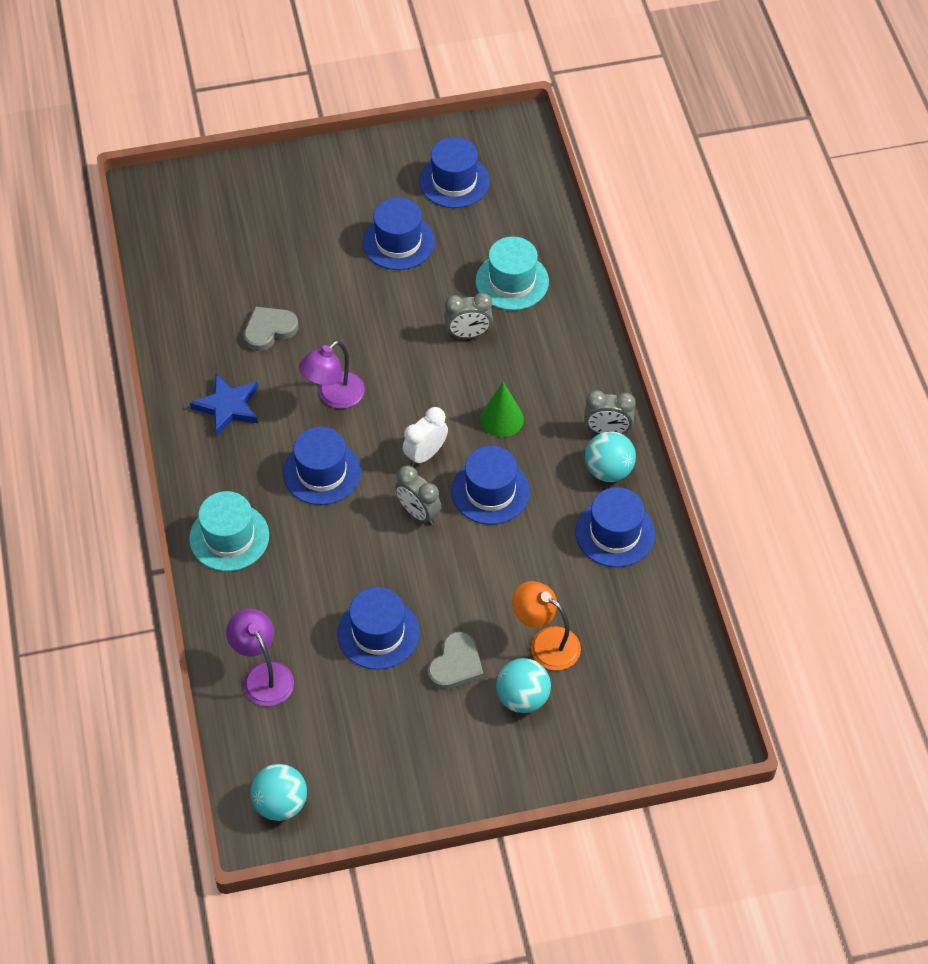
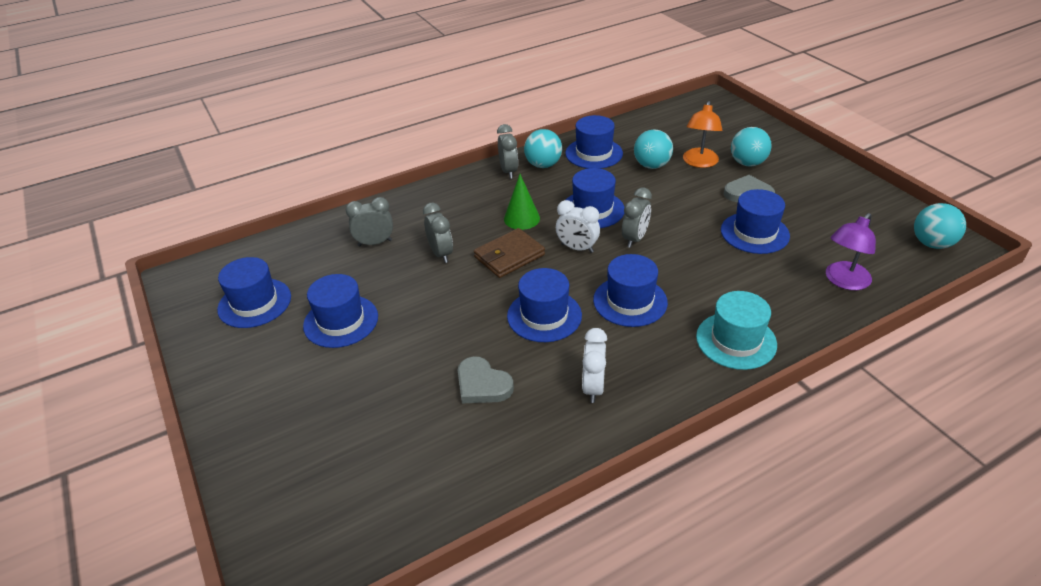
camera: 105 degrees left, 15 degrees down
(227, 406) = (593, 387): blue star -> white clock
(334, 396) = (544, 315): purple lamp -> blue hat
(438, 391) = (509, 256): none -> brown wallet
(512, 281) = (375, 243): turquoise hat -> grey clock
(560, 586) = (651, 165): none -> turquoise ball

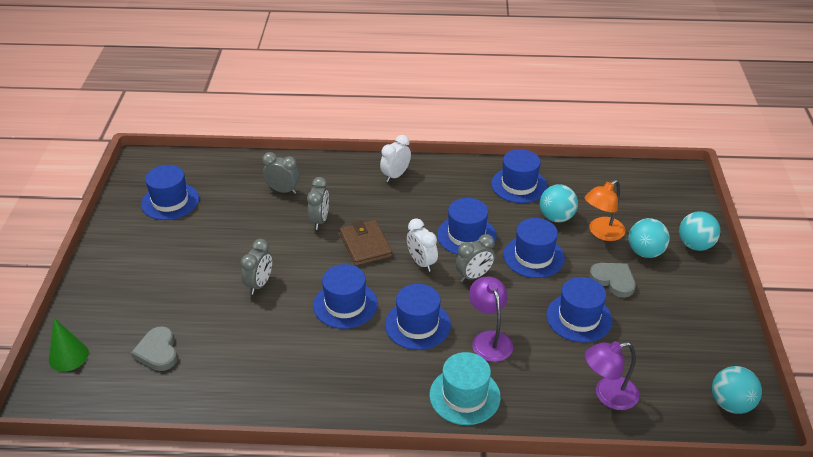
camera: 30 degrees right, 0 degrees up
(341, 321) = (210, 241): blue hat -> blue hat (533, 256)
(482, 384) = (257, 333): grey heart -> grey heart (157, 351)
(508, 171) = (434, 172): grey clock -> grey clock (259, 284)
(509, 256) = (365, 245): brown wallet -> brown wallet turned 75 degrees clockwise
(521, 218) = (404, 218): green cone -> green cone (68, 356)
(543, 165) = (467, 178): turquoise ball -> turquoise ball (695, 245)
(593, 387) = (326, 375): white clock -> white clock (395, 175)
(704, 283) = (489, 339): none -> purple lamp

